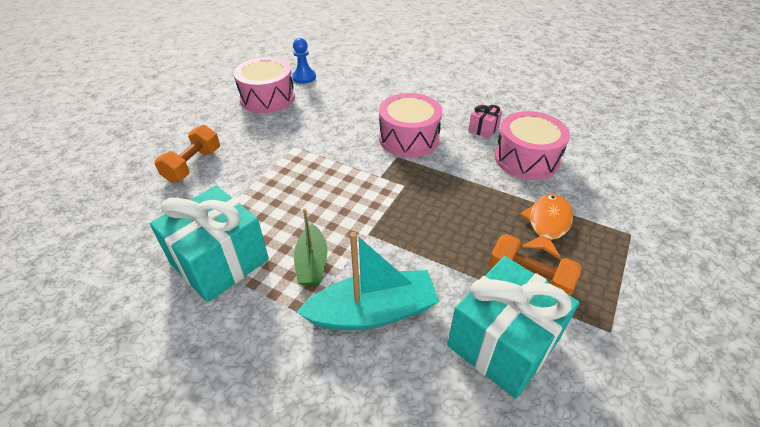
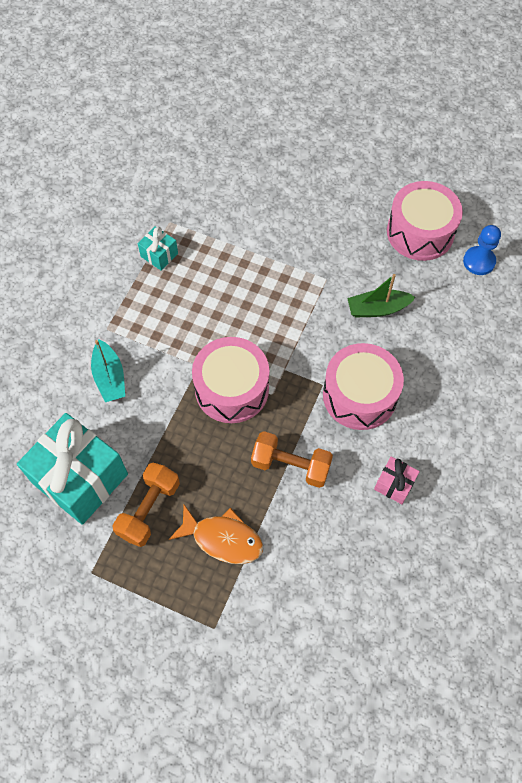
camera: 85 degrees right, 20 degrees up
(193, 165) = (283, 197): orange dumbbell -> orange dumbbell (290, 465)
(219, 261) = (159, 255): turquoise gift -> turquoise gift, size x0.45
(312, 263) = (160, 324): green boat -> green boat (377, 309)
(373, 312) = (109, 377): turquoise boat -> turquoise boat, size x0.62
(526, 159) = (337, 532): pink drum -> pink drum (232, 389)

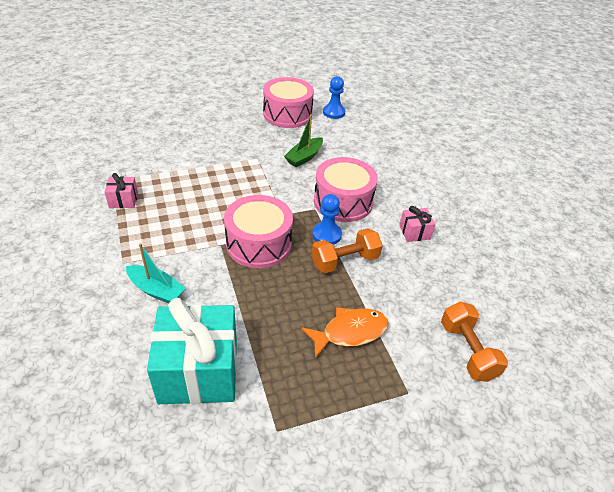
camera: 45 degrees left, 20 degrees down
(149, 509) = (277, 352): orange dumbbell -> orange dumbbell (467, 351)
(159, 255) = (123, 200): turquoise gift -> pink gift
(303, 423) = (326, 235): none -> blue pawn

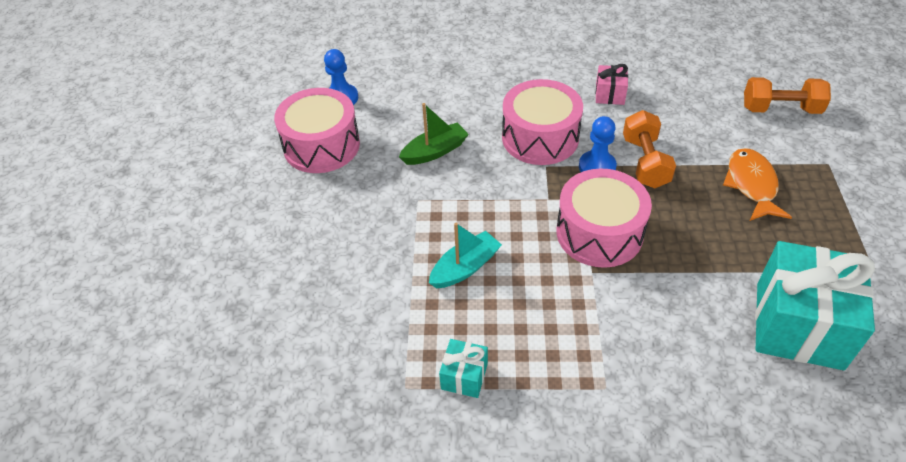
camera: 65 degrees left, 5 degrees up
(123, 200) = (464, 376): pink gift -> turquoise gift
(156, 290) = (665, 353): turquoise boat -> turquoise boat (465, 267)
(304, 157) = (435, 151): green boat -> green boat turned 90 degrees counterclockwise

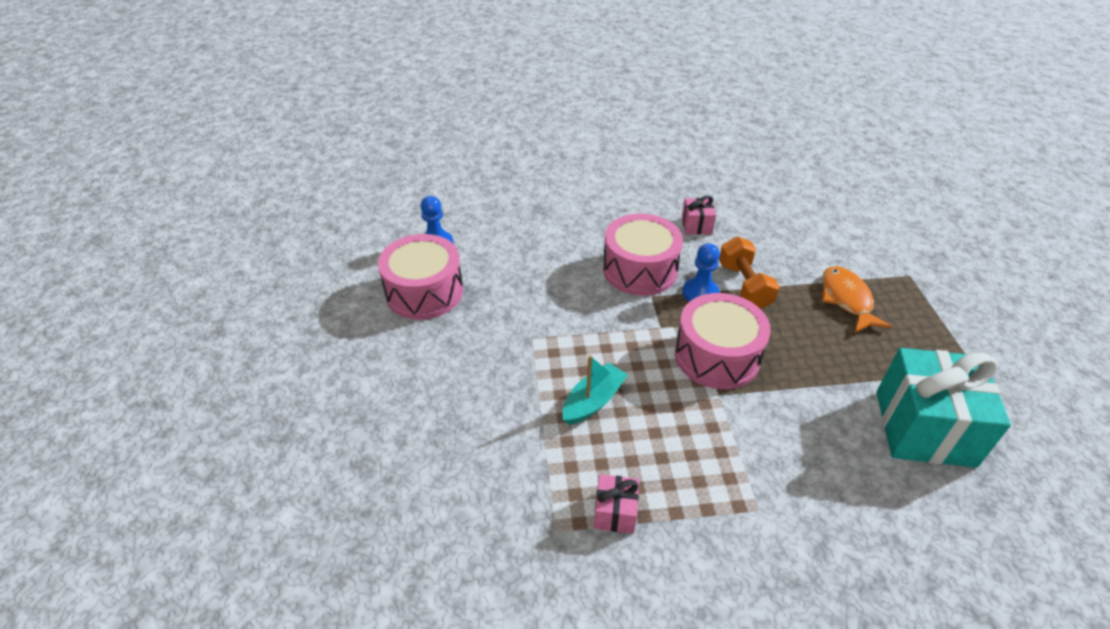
camera: 10 degrees left, 5 degrees down
(435, 151) = (540, 290): green boat -> none
(464, 376) = (615, 512): turquoise gift -> pink gift
(780, 109) = (854, 229): orange dumbbell -> none

